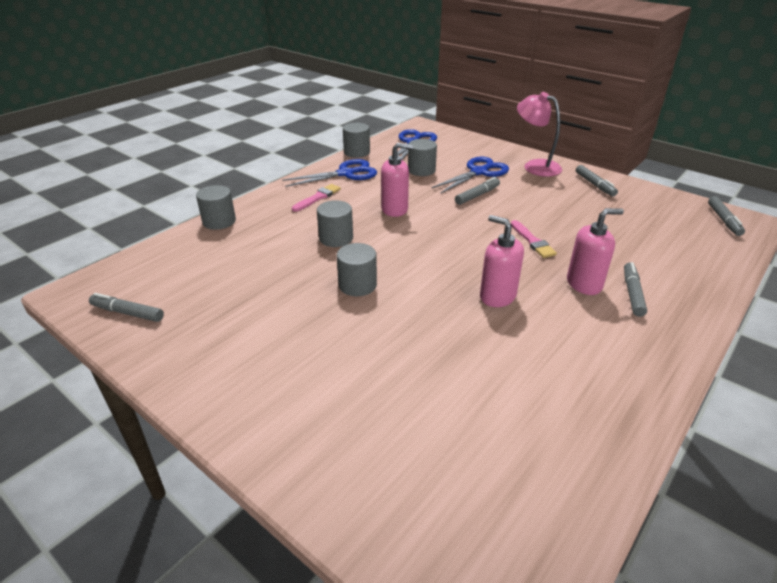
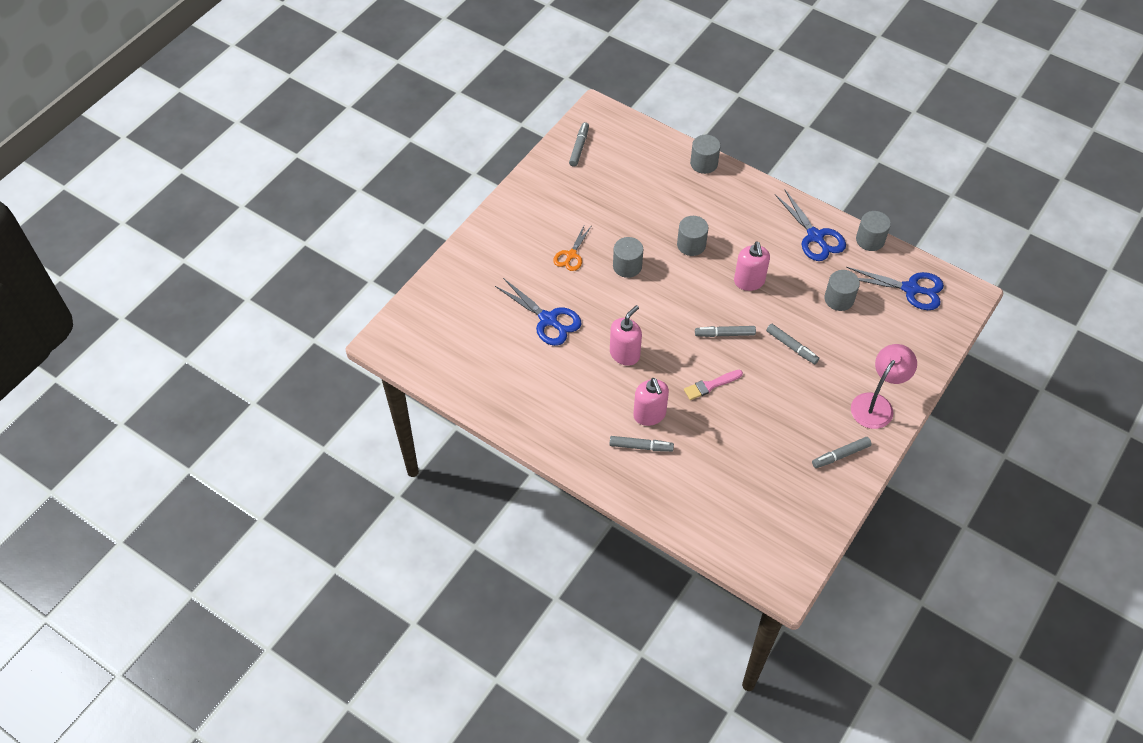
camera: 85 degrees right, 20 degrees up
(318, 197) = (760, 222): pink brush -> none
(326, 332) = (571, 255): none -> orange scissors
(479, 172) = (846, 350): blue scissors -> blue scissors (548, 320)
(723, 220) = (782, 558): grey marker -> grey marker (725, 334)

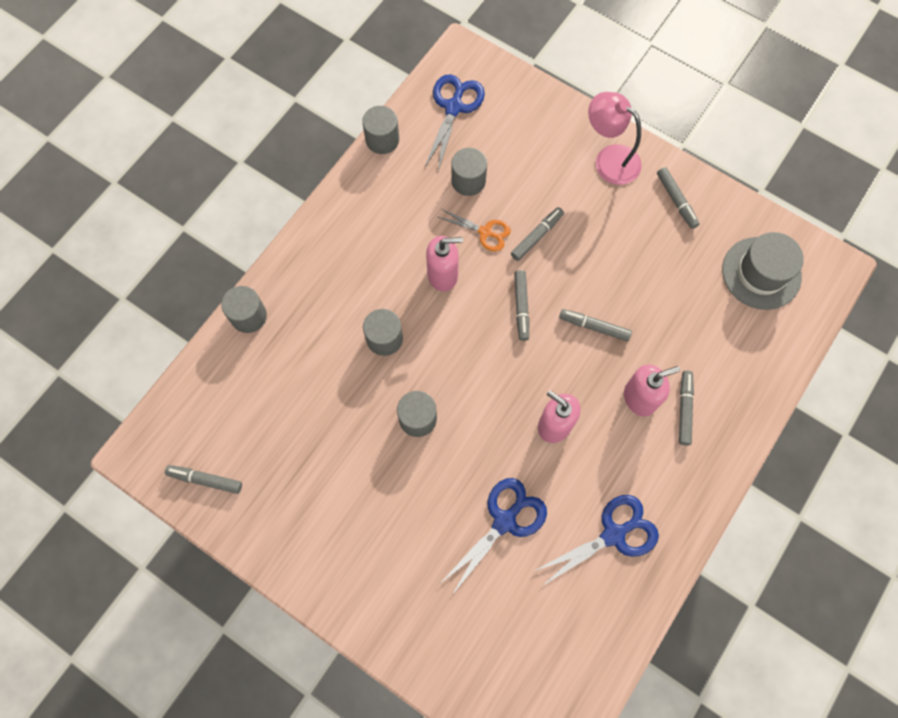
camera: 90 degrees left, 15 degrees up
(571, 255) = (398, 491): orange scissors -> orange scissors (485, 232)
(711, 385) = (594, 327): pink brush -> grey marker
(773, 519) = (761, 273): none -> grey hat
(815, 237) = (375, 196): blue scissors -> blue scissors (613, 534)

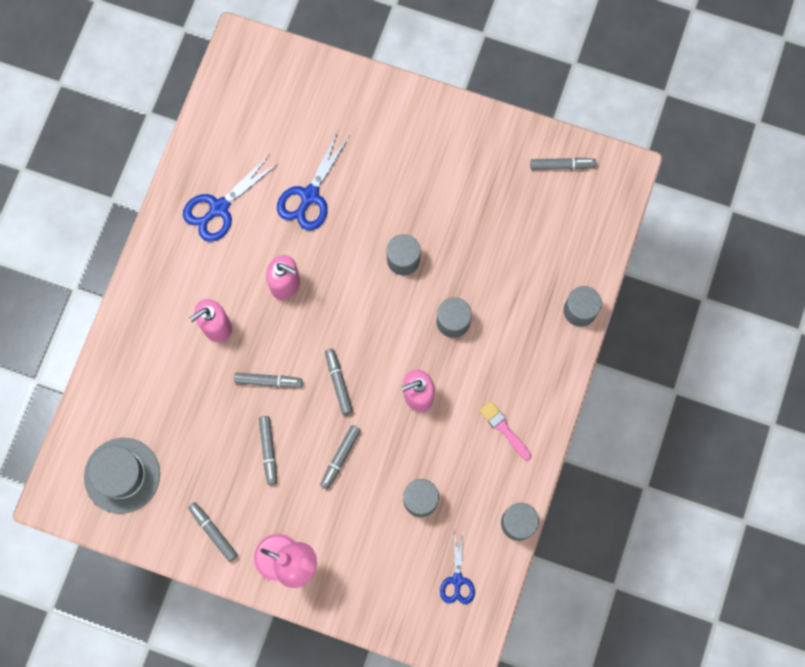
camera: 165 degrees right, 5 degrees up
(367, 223) = (504, 429): none -> pink brush
(454, 107) = (457, 580): blue scissors -> blue scissors, size x0.64
(485, 232) = (390, 449): orange scissors -> none
(684, 409) = (176, 326): grey marker -> grey marker (268, 450)

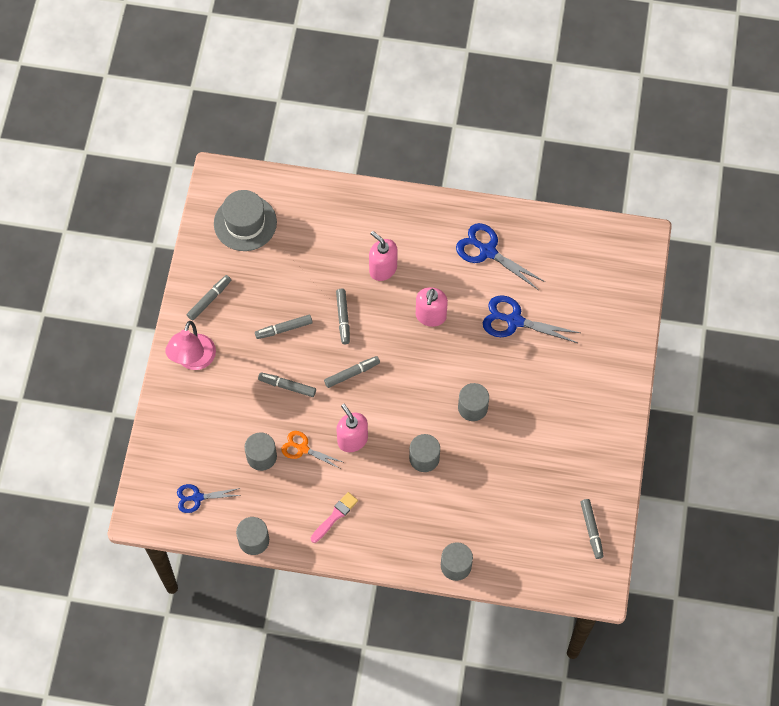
camera: 80 degrees right, 10 degrees down
(419, 452) = (302, 448): none -> orange scissors

